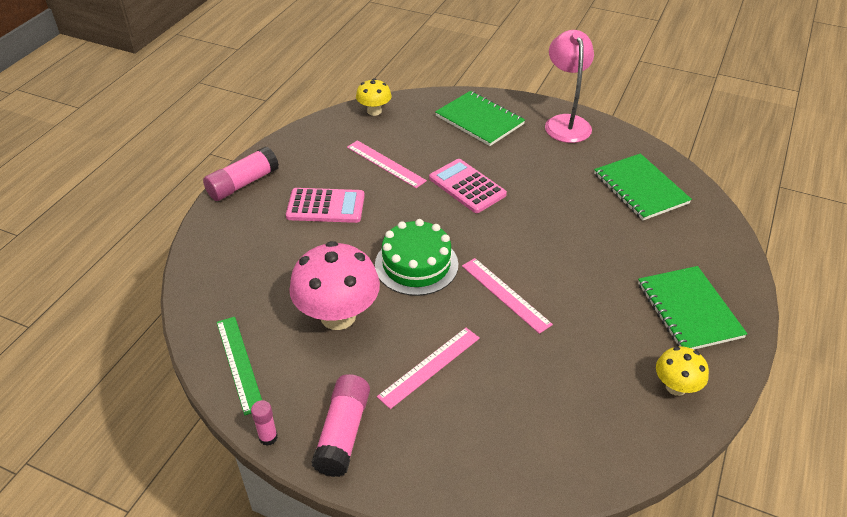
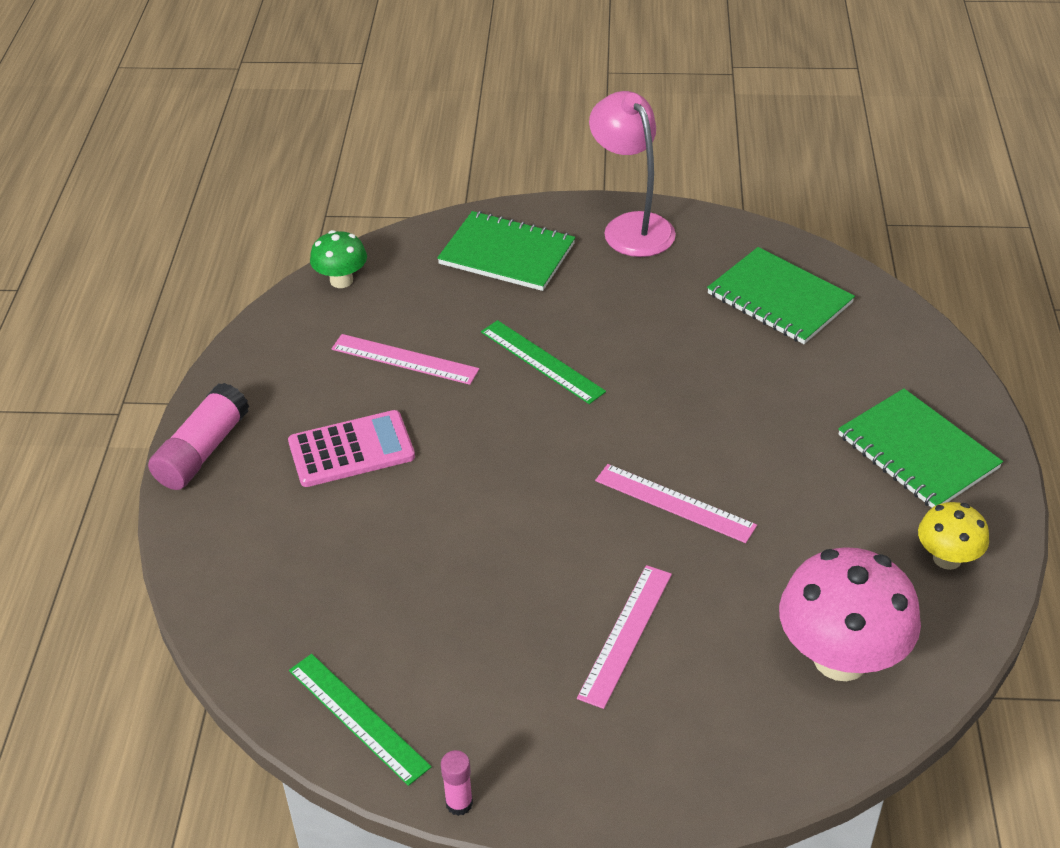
camera: 20 degrees left, 0 degrees up
(338, 316) = (461, 605): pink mushroom -> pink mushroom (840, 658)
(343, 433) = (558, 762): pink glue stick -> none
(374, 111) = (341, 280): yellow mushroom -> green mushroom
(416, 264) = (531, 497): green cake -> none
(467, 186) = (542, 361): pink calculator -> green ruler

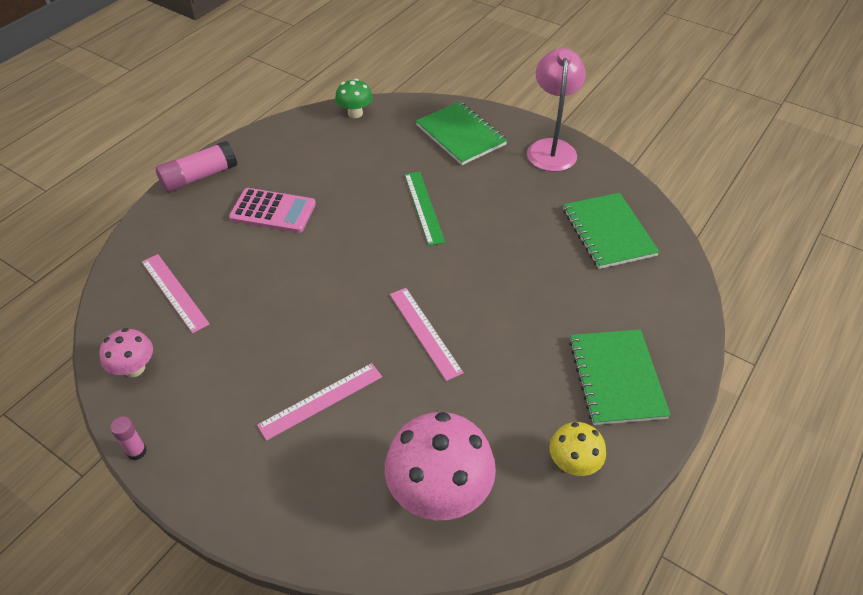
camera: 30 degrees right, 5 degrees up
(358, 717) = (134, 368): green ruler -> pink mushroom
(404, 359) = (348, 172): pink ruler -> pink ruler (174, 292)

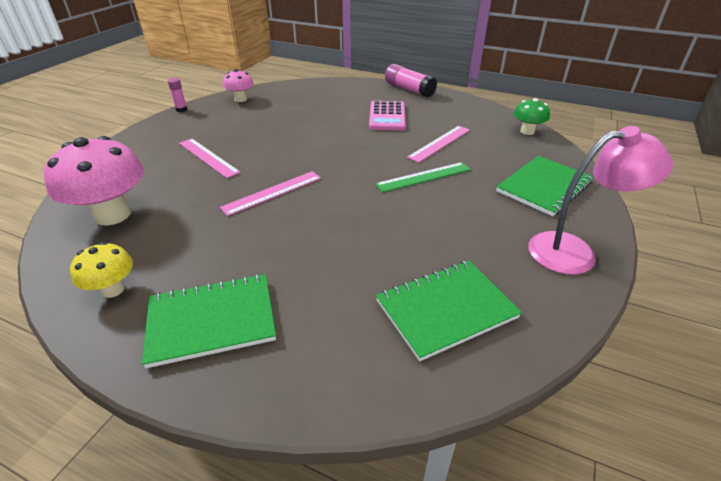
camera: 80 degrees right, 10 degrees down
(174, 292) = (301, 99): pink ruler -> pink ruler (439, 143)

